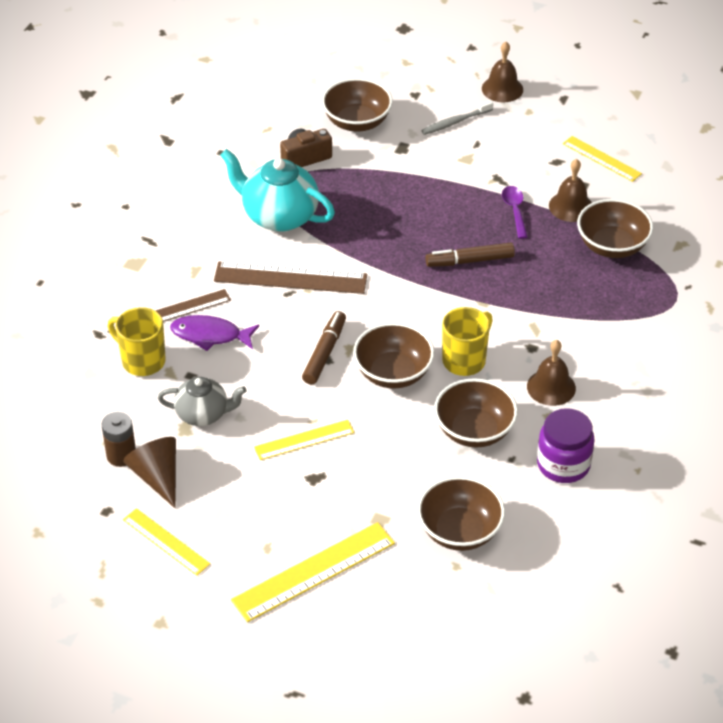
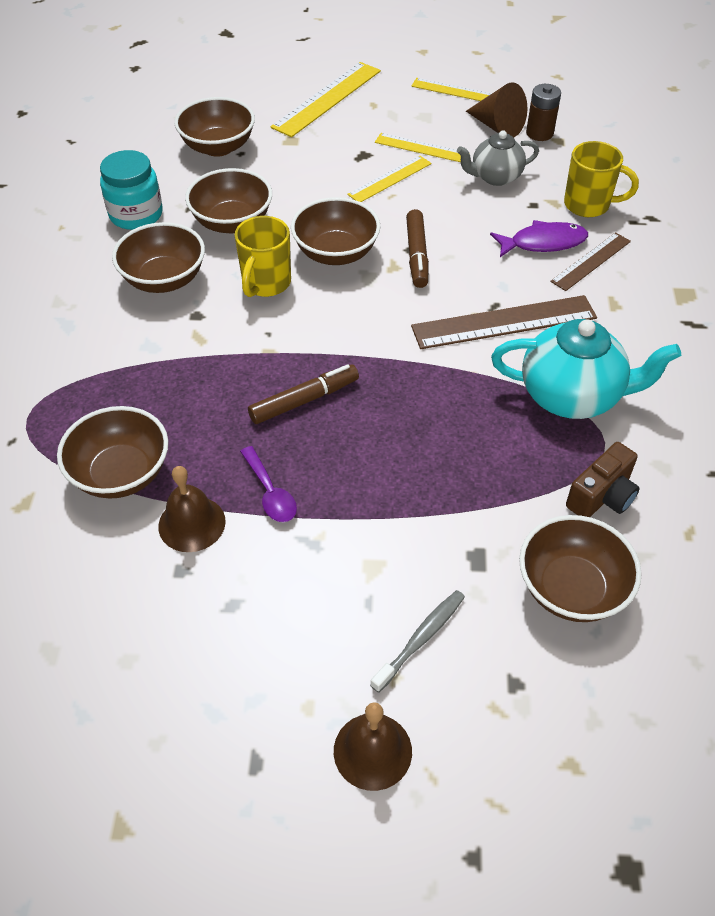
camera: 160 degrees right, 5 degrees up
(551, 387) = (164, 279): brown bell -> brown bowl
(563, 464) = (136, 215): purple jar -> turquoise jar
(602, 158) = (160, 633): yellow ruler -> yellow ruler (421, 148)

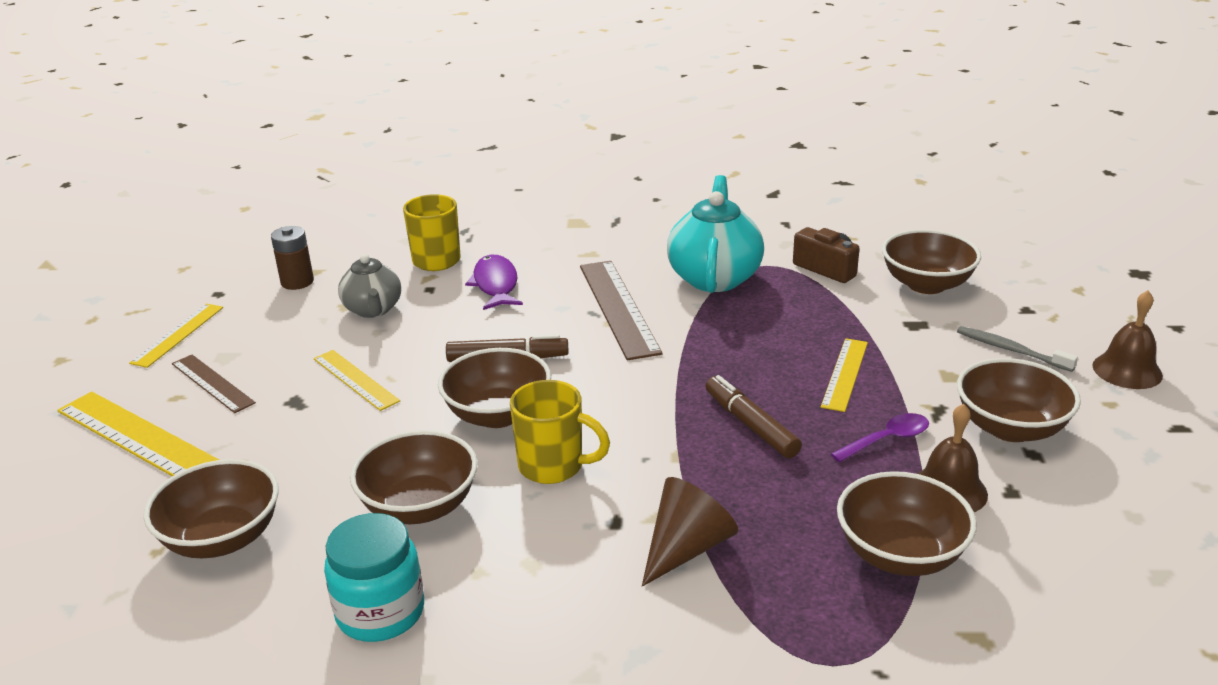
camera: 90 degrees left, 20 degrees down
(164, 279) = (541, 561): brown bowl -> brown bowl (1010, 428)
(421, 148) = (296, 358): yellow ruler -> yellow ruler (845, 374)
(497, 126) = (272, 307): brown cone -> brown cone (686, 548)
(591, 261) = (527, 261): brown ruler -> brown ruler (212, 383)

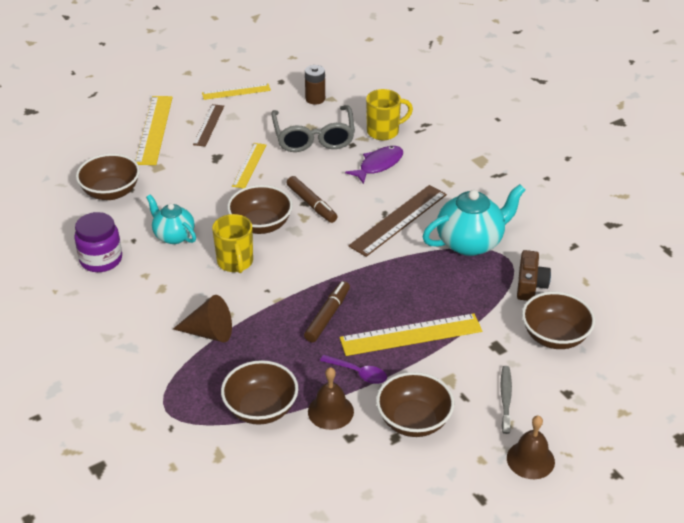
camera: 55 degrees right, 10 degrees up
(373, 310) = (313, 137): grey teapot -> grey glasses
(380, 612) = (101, 259): turquoise jar -> purple jar
(419, 507) = (173, 235): brown bowl -> turquoise teapot
(845, 374) = (411, 335): yellow ruler -> yellow ruler, size x1.64

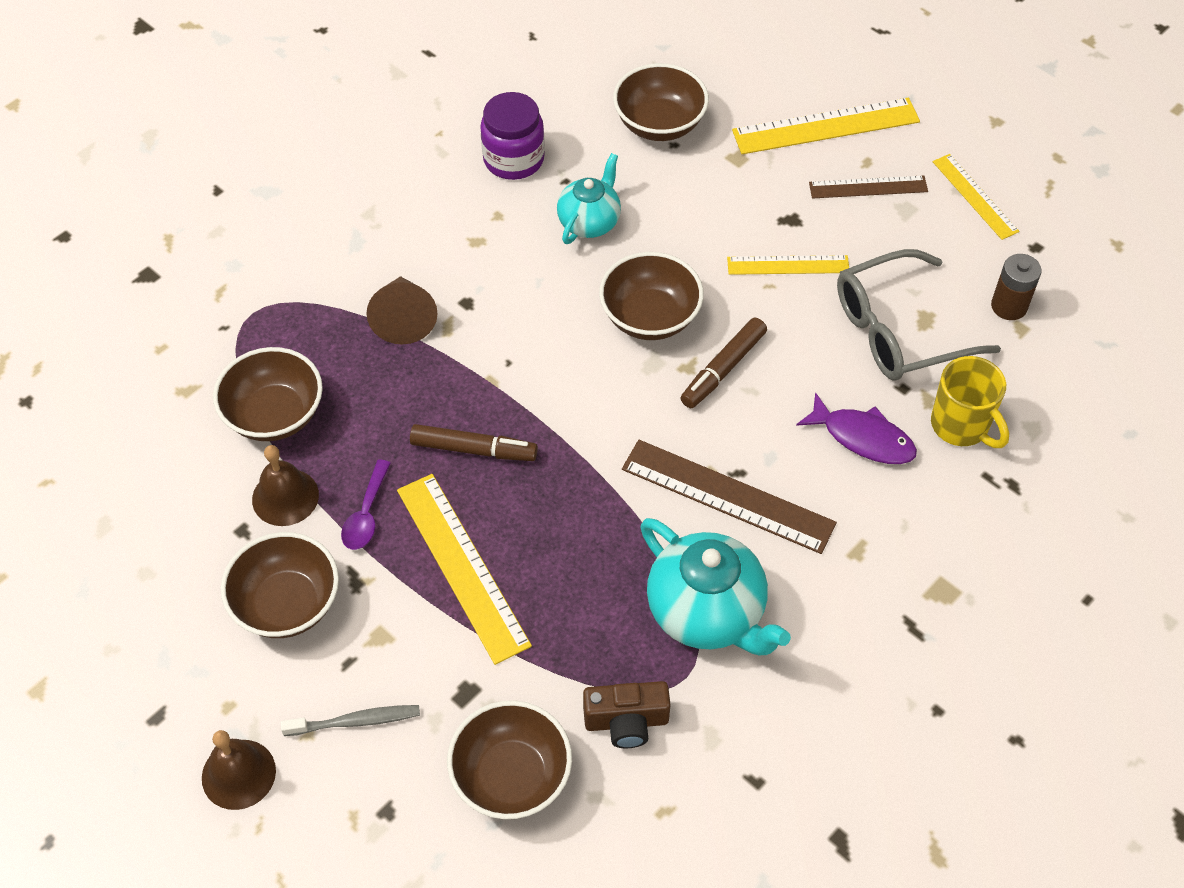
camera: 75 degrees right, 15 degrees up
(235, 262) = (555, 309): yellow mug -> none

